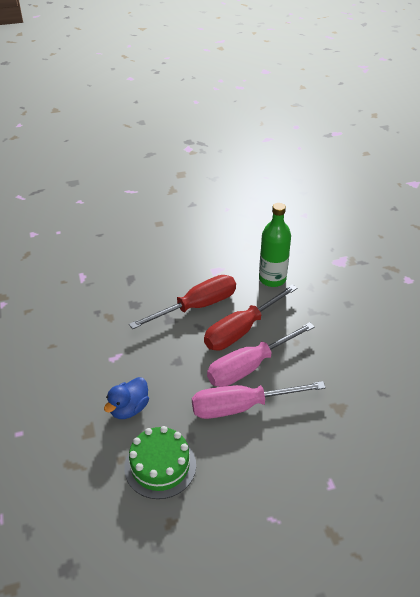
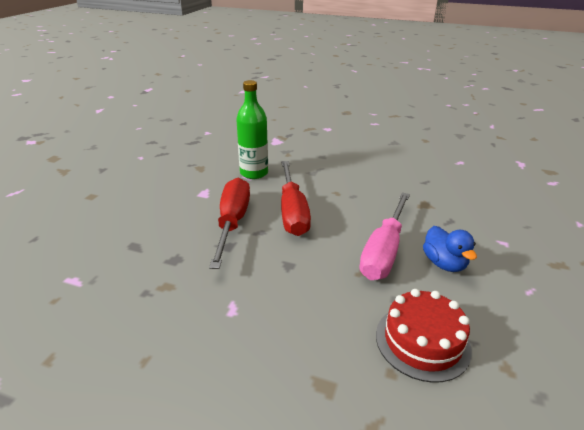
camera: 55 degrees left, 10 degrees down
(129, 408) = (320, 331): blue duck -> blue duck (444, 263)
(160, 466) = (422, 341): green cake -> red cake
(249, 366) = (340, 226): pink screwdriver -> none

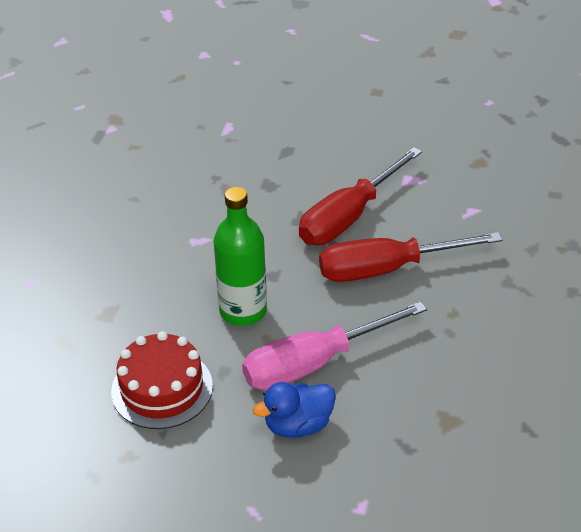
camera: 85 degrees right, 10 degrees up
(232, 222) = (348, 217): red screwdriver -> red screwdriver turned 135 degrees clockwise
(254, 173) = (483, 218): green bottle -> green bottle (243, 311)
(384, 251) = (314, 363): pink screwdriver -> pink screwdriver turned 45 degrees counterclockwise

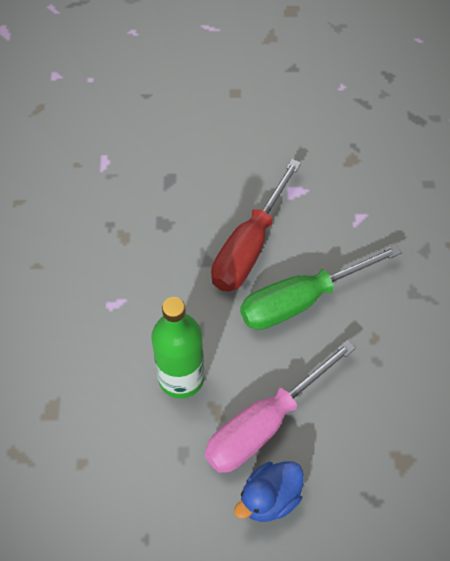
camera: 15 degrees left, 15 degrees up
(162, 388) = (130, 487): red cake -> none
(387, 269) = (301, 300): red screwdriver -> green screwdriver

